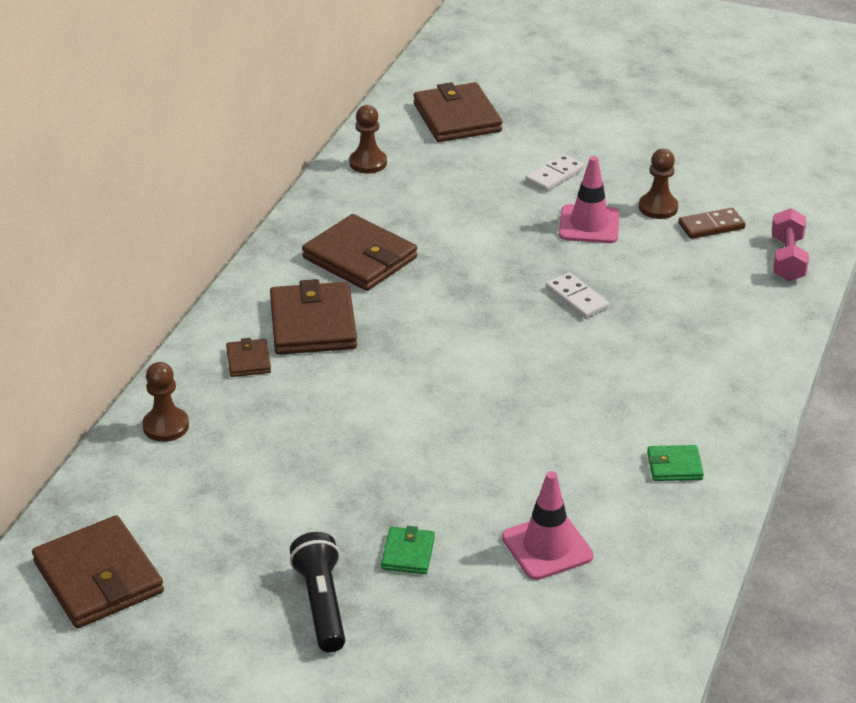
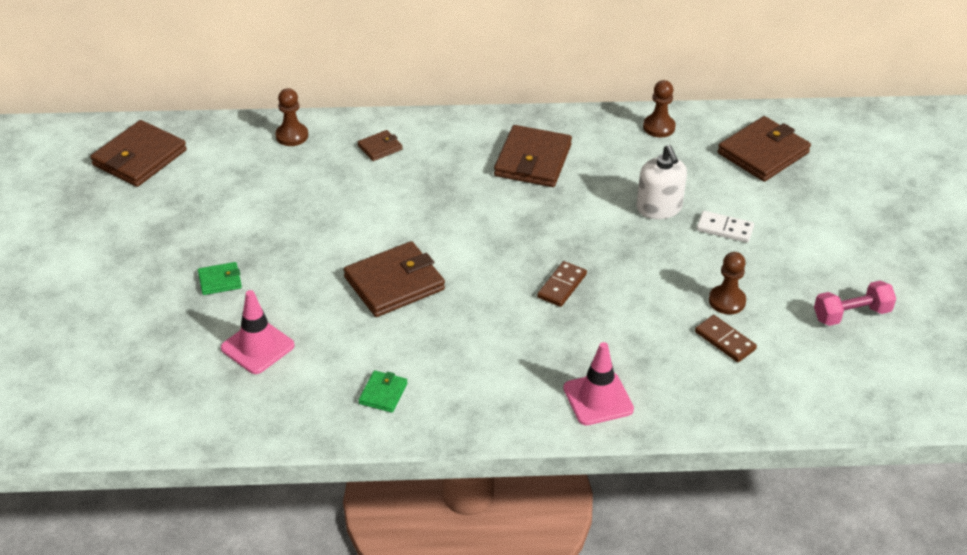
camera: 65 degrees right, 5 degrees up
(313, 324) = (439, 163): brown wallet -> brown wallet (394, 283)
(322, 603) = (155, 256): black flashlight -> none
(497, 203) = (659, 208): none -> white soap dispenser
(577, 298) = (562, 286): white domino -> brown domino
(589, 225) = (669, 267): pink traffic cone -> pink traffic cone (598, 399)
(674, 466) = (383, 393): green wallet -> green wallet turned 45 degrees clockwise
(787, 259) = (712, 401): pink dumbbell -> pink dumbbell (851, 314)

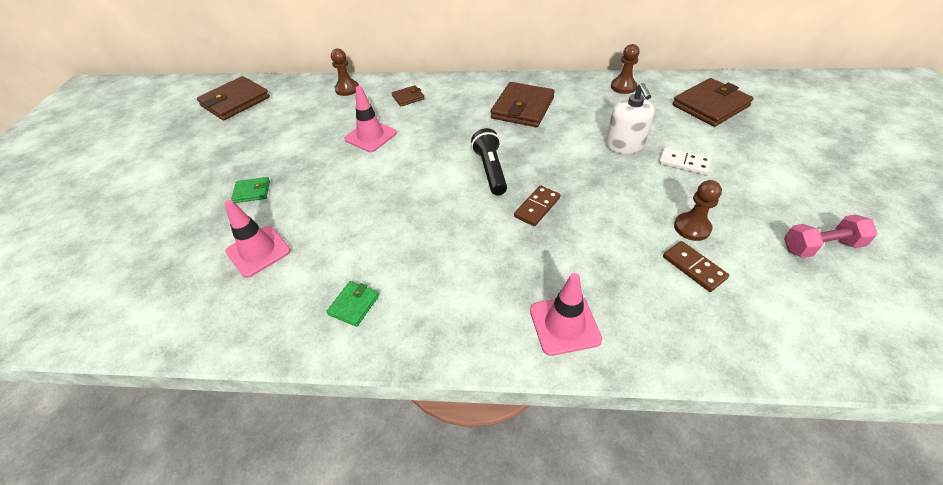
camera: 10 degrees right, 5 degrees up
(345, 204) = (370, 136): none -> pink traffic cone
(394, 283) = (392, 199): brown wallet -> none
(503, 244) = (490, 170): none -> black flashlight

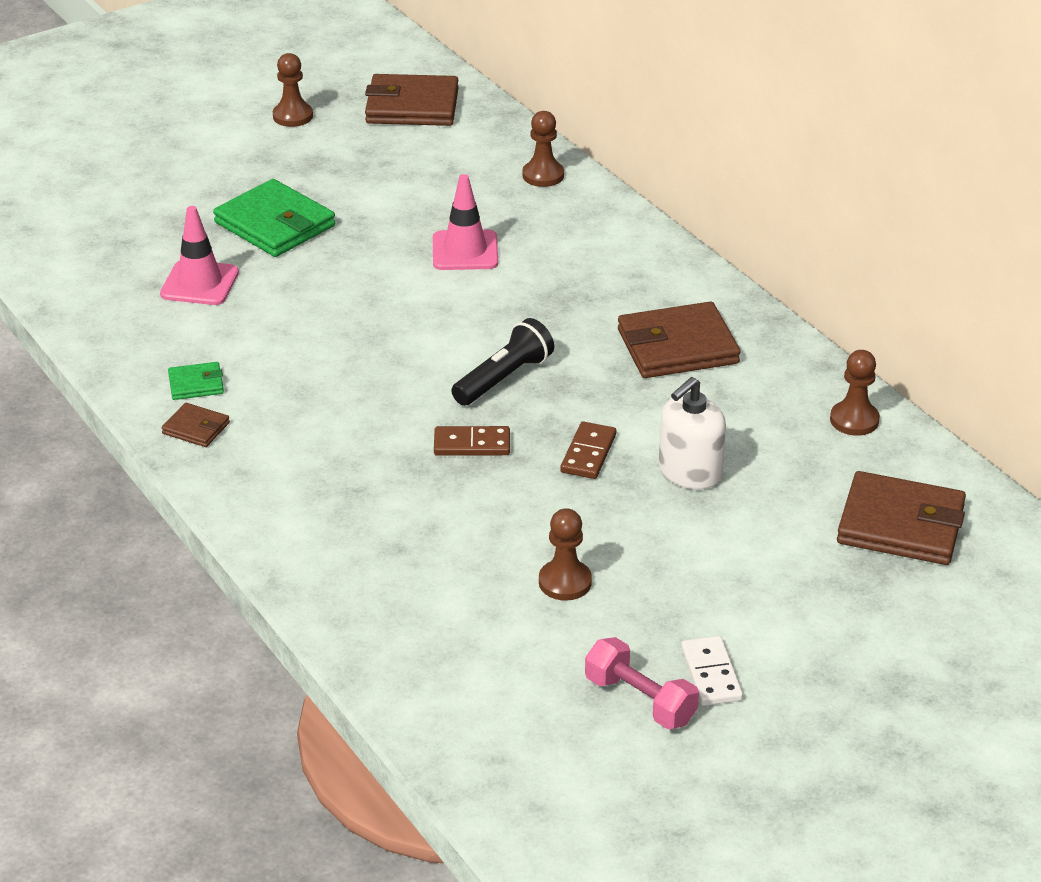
camera: 50 degrees right, 10 degrees down
(175, 141) = (293, 116): none -> brown pawn
(252, 192) = (275, 224): green wallet -> green wallet, size x2.03
(408, 97) = (584, 236): brown wallet -> brown wallet (196, 428)
(564, 325) = (306, 533): pink traffic cone -> none
(683, 163) = (704, 538): white domino -> white domino (711, 674)
(693, 267) = (489, 602): brown domino -> brown domino (588, 453)

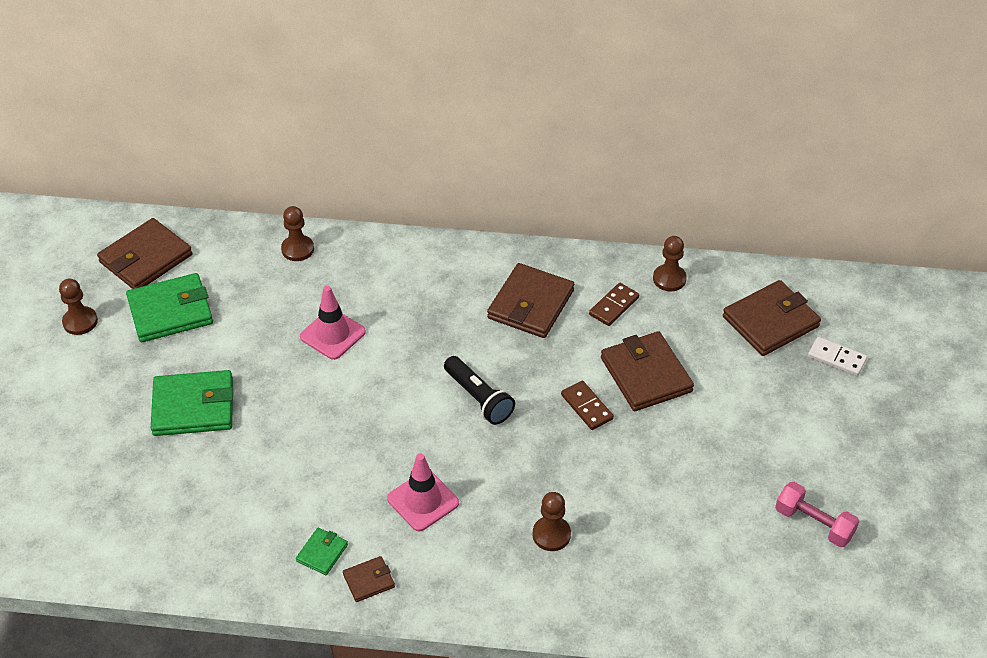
camera: 50 degrees left, 10 degrees up
(200, 283) = (213, 485): pink traffic cone -> pink traffic cone (423, 501)
(368, 152) = (170, 311): none -> green wallet
(472, 444) = (525, 454): brown domino -> brown domino (614, 306)
(504, 378) = (478, 398): black flashlight -> black flashlight turned 150 degrees clockwise
(565, 582) = (688, 492): brown pawn -> brown pawn (551, 534)
(640, 700) = (814, 523): pink dumbbell -> pink dumbbell turned 45 degrees clockwise
(689, 472) = (646, 375): white soap dispenser -> brown wallet
(711, 674) = (818, 479): white domino -> white domino (836, 358)

